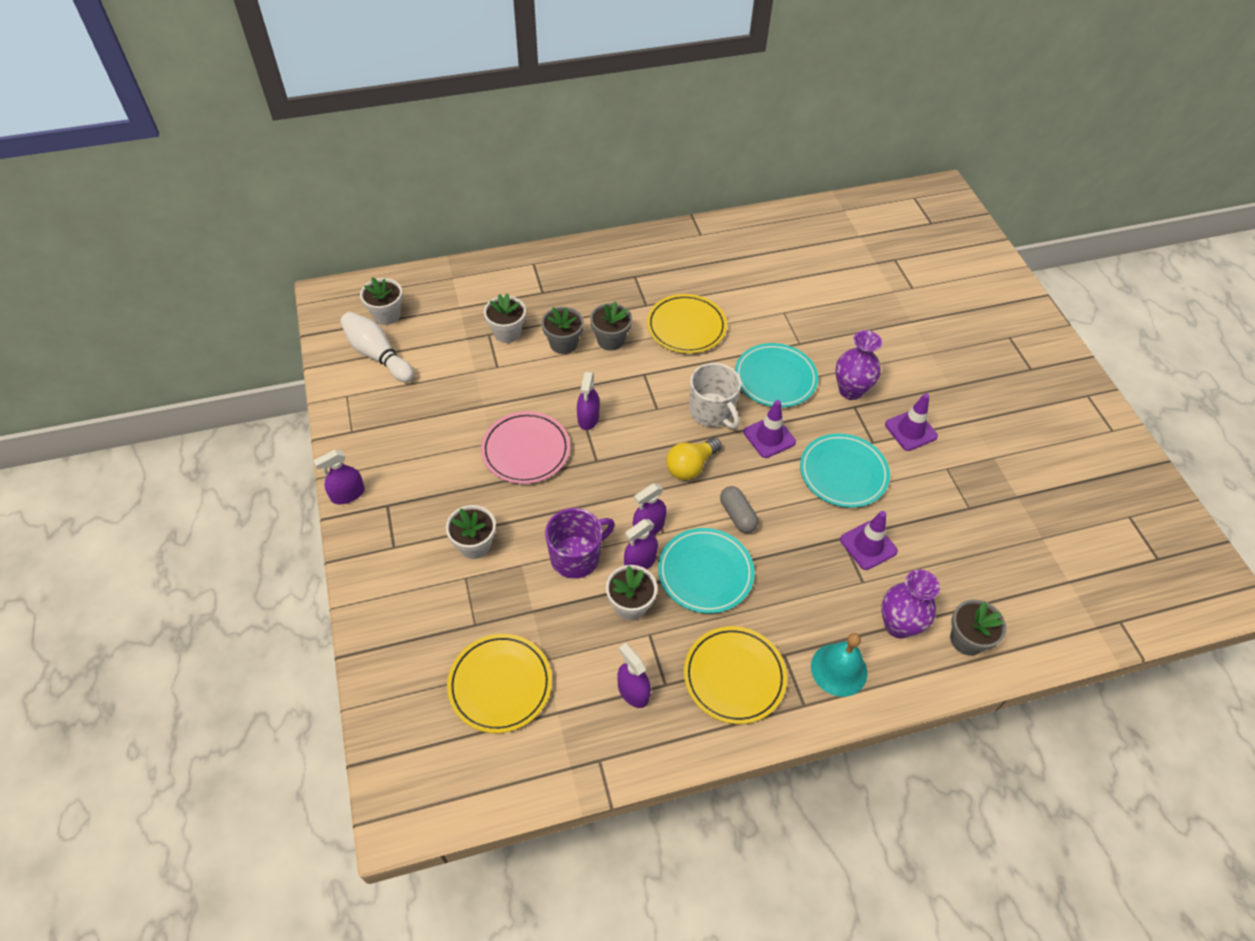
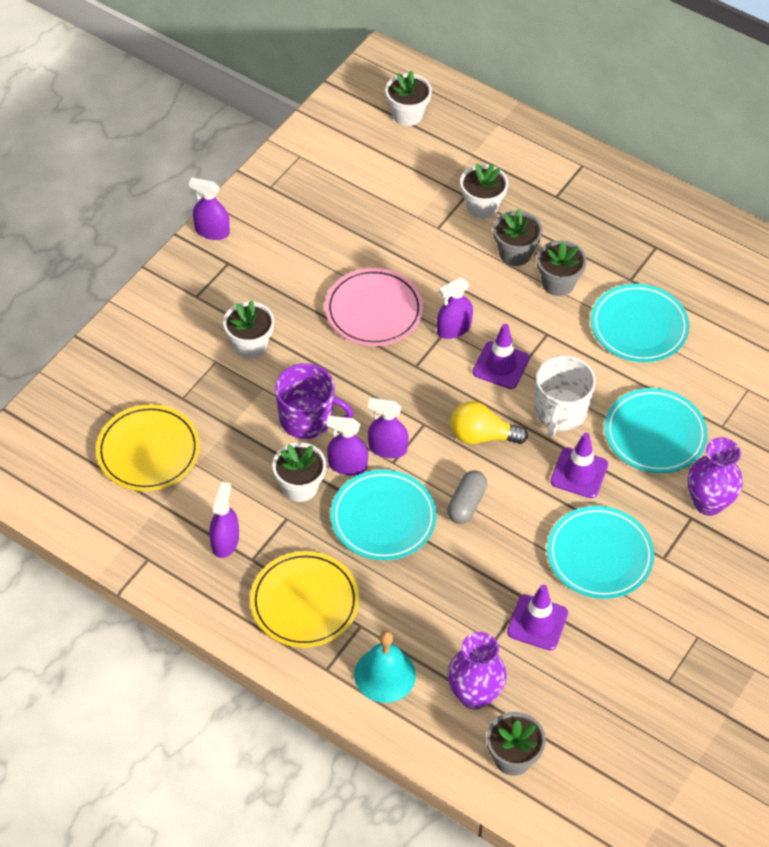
camera: 50 degrees right, 0 degrees up
(378, 355) = (360, 142): white bowling pin -> none
(686, 327) = (639, 327): yellow plate -> turquoise plate
(910, 430) = (712, 580): purple traffic cone -> purple traffic cone (500, 365)

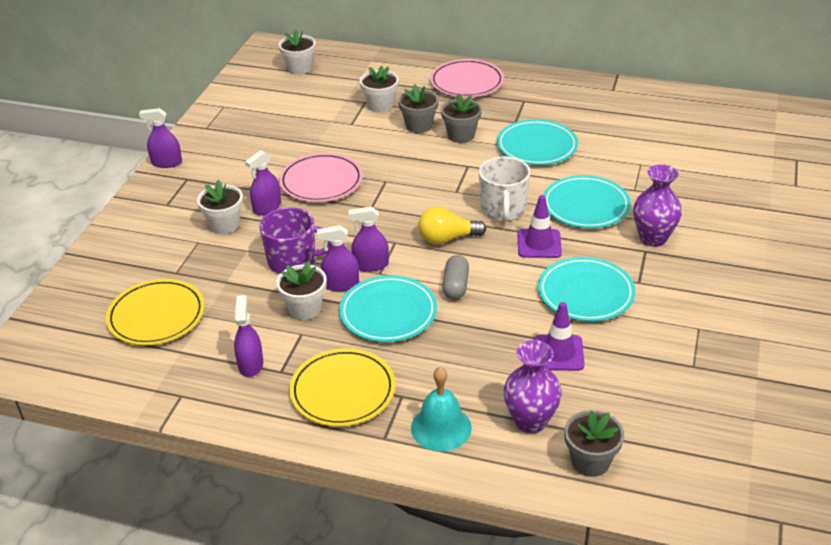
camera: 15 degrees left, 15 degrees down
(454, 328) = (392, 178): purple spray bottle -> purple spray bottle (267, 207)
(500, 365) = (440, 192): purple traffic cone -> none
(599, 196) = (467, 82): none -> pink plate

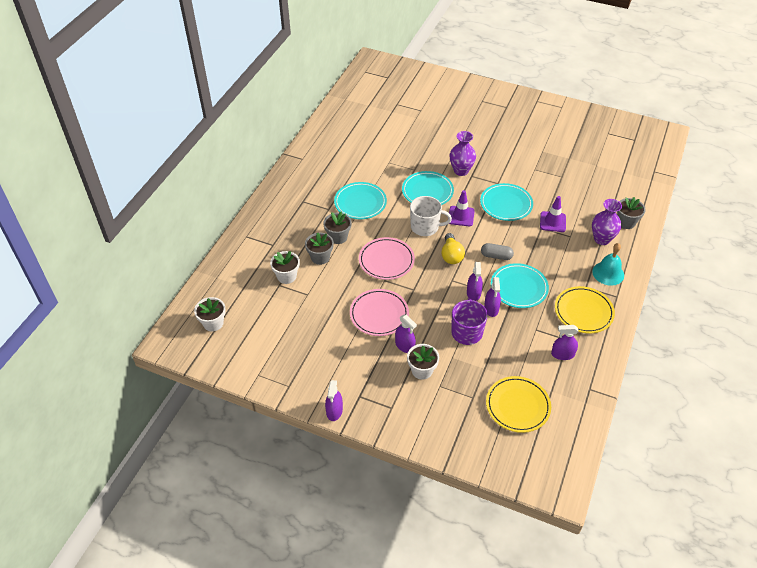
camera: 85 degrees left, 10 degrees up
(305, 309) = (513, 327): white flower pot -> none
(467, 82) = (269, 226): pink plate -> pink plate (386, 260)

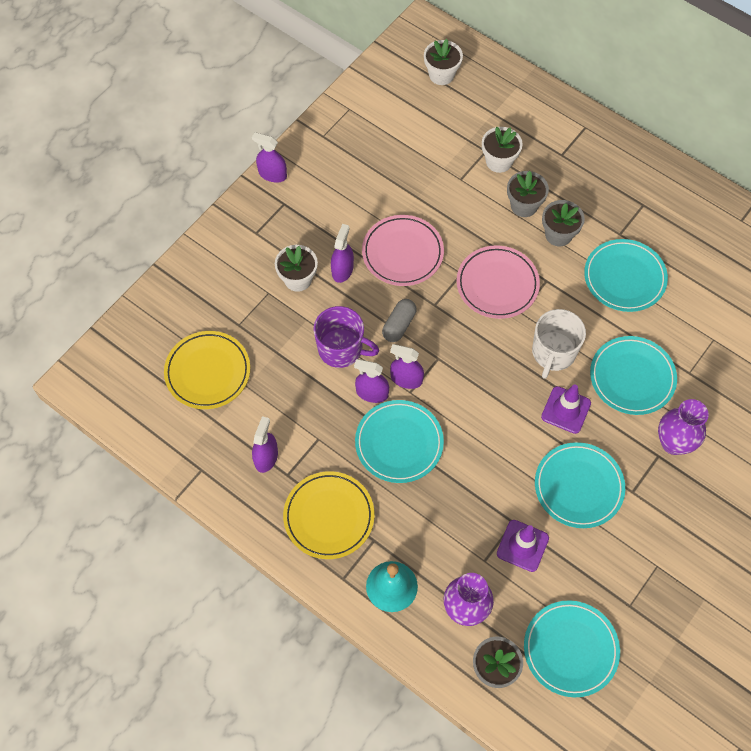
camera: 105 degrees right, 15 degrees up
(405, 346) = (342, 270): purple spray bottle -> purple spray bottle turned 135 degrees clockwise
(451, 255) = (486, 371): yellow light bulb -> none
(496, 256) = (469, 433): grey capsule -> grey capsule (399, 325)
(598, 195) = (570, 649): none -> turquoise plate

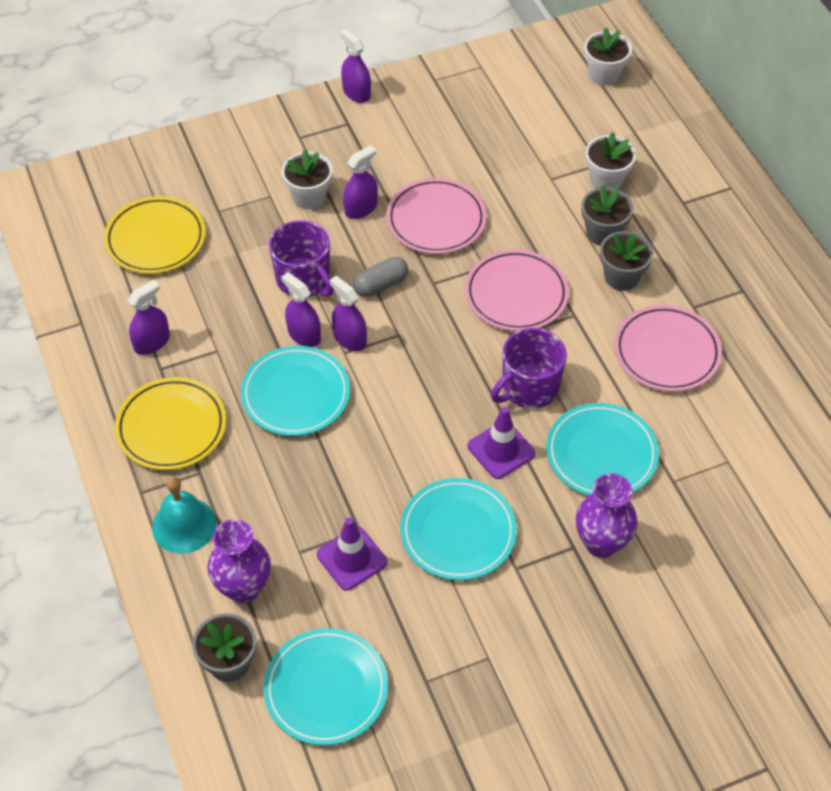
camera: 30 degrees right, 10 degrees down
(553, 353) = (529, 388): white mug -> purple mug
(624, 278) = (666, 352): turquoise plate -> pink plate

